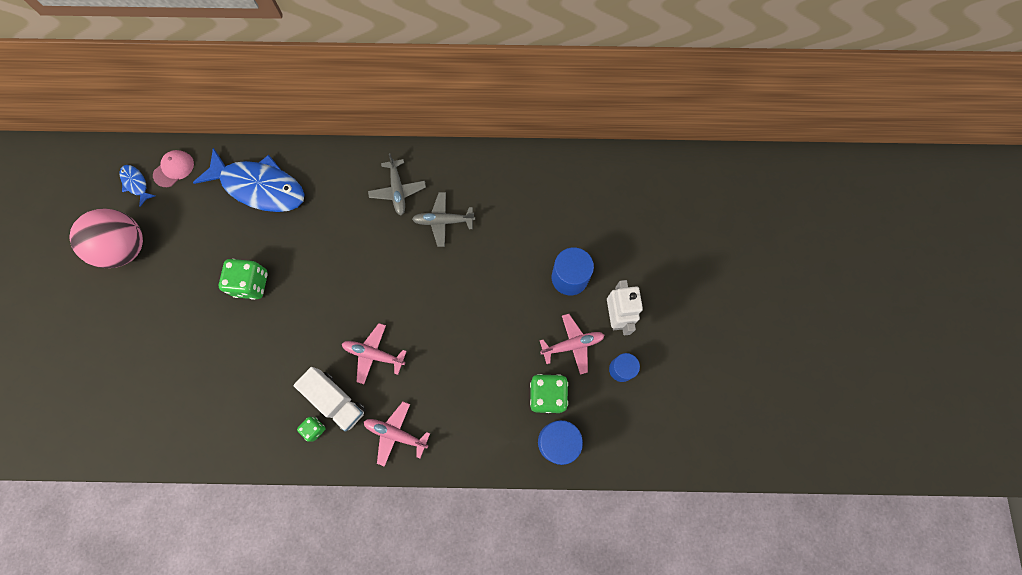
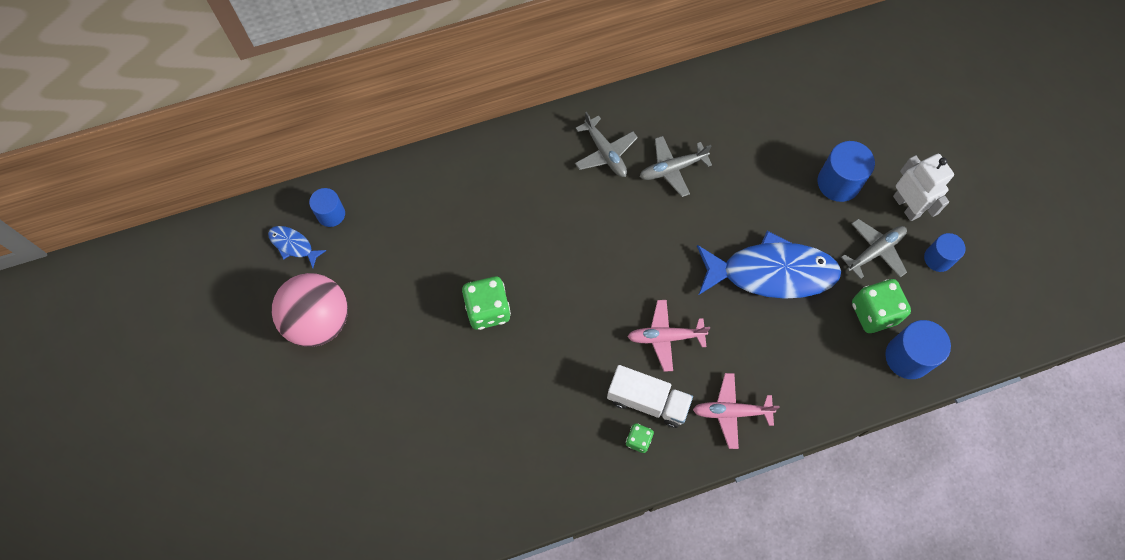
camera: 20 degrees left, 5 degrees down
(174, 169) = (331, 214): pink cap -> blue cylinder
(260, 187) = (444, 200): blue fish -> blue fish (771, 272)
(572, 345) = (875, 251): pink plane -> grey plane

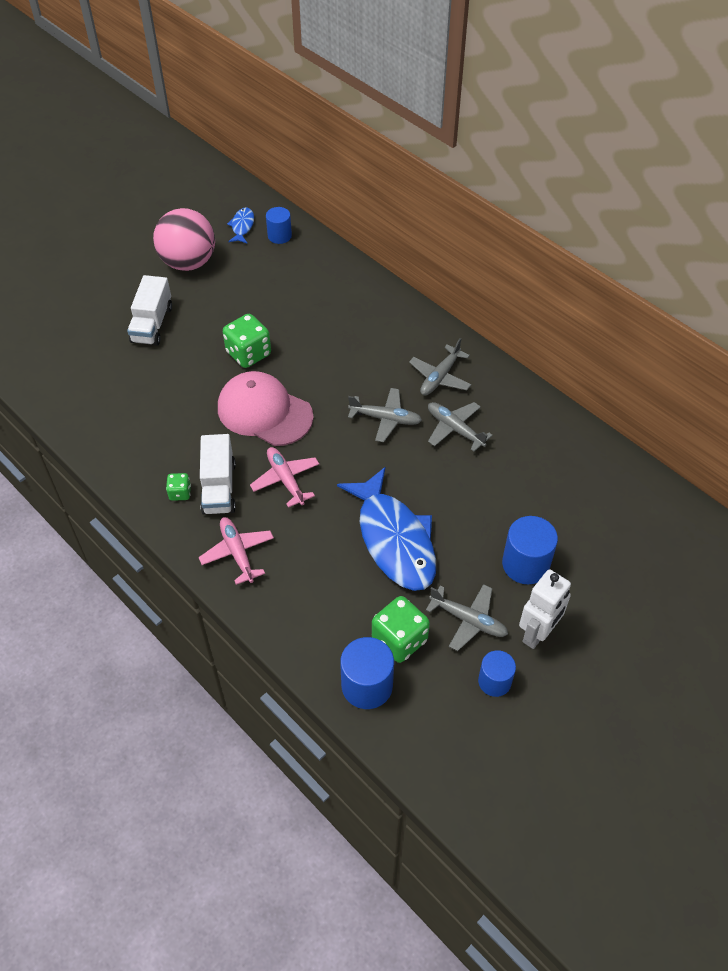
camera: 65 degrees right, 15 degrees down
(394, 391) = (152, 324): none -> white truck
(573, 324) = (264, 412): none -> pink cap
(633, 220) = (385, 419): none -> grey plane

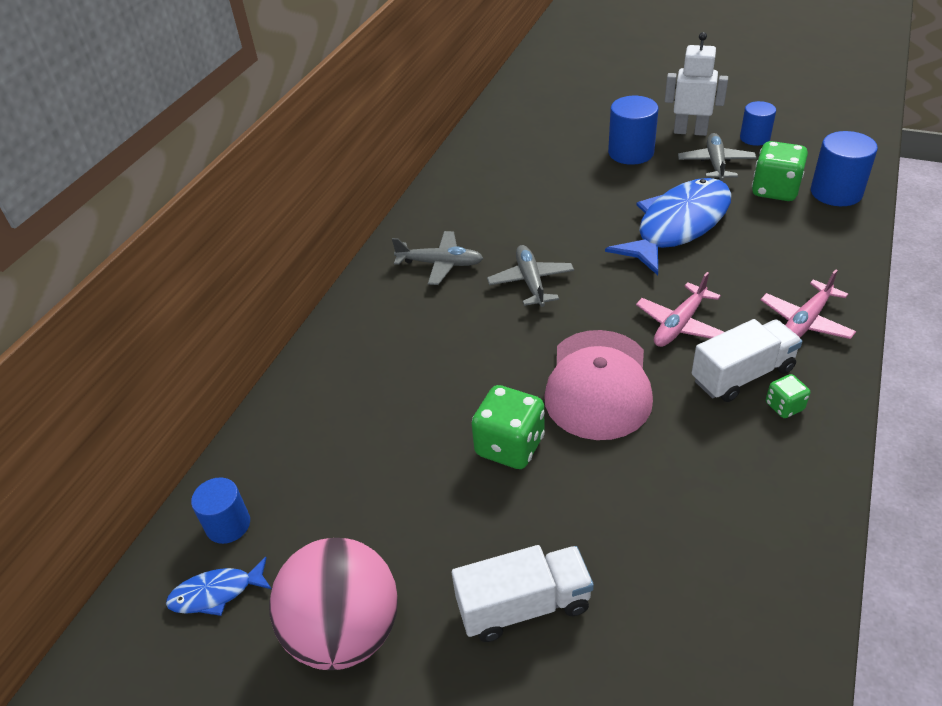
camera: 110 degrees left, 10 degrees down
(455, 429) = (508, 232): grey plane -> none

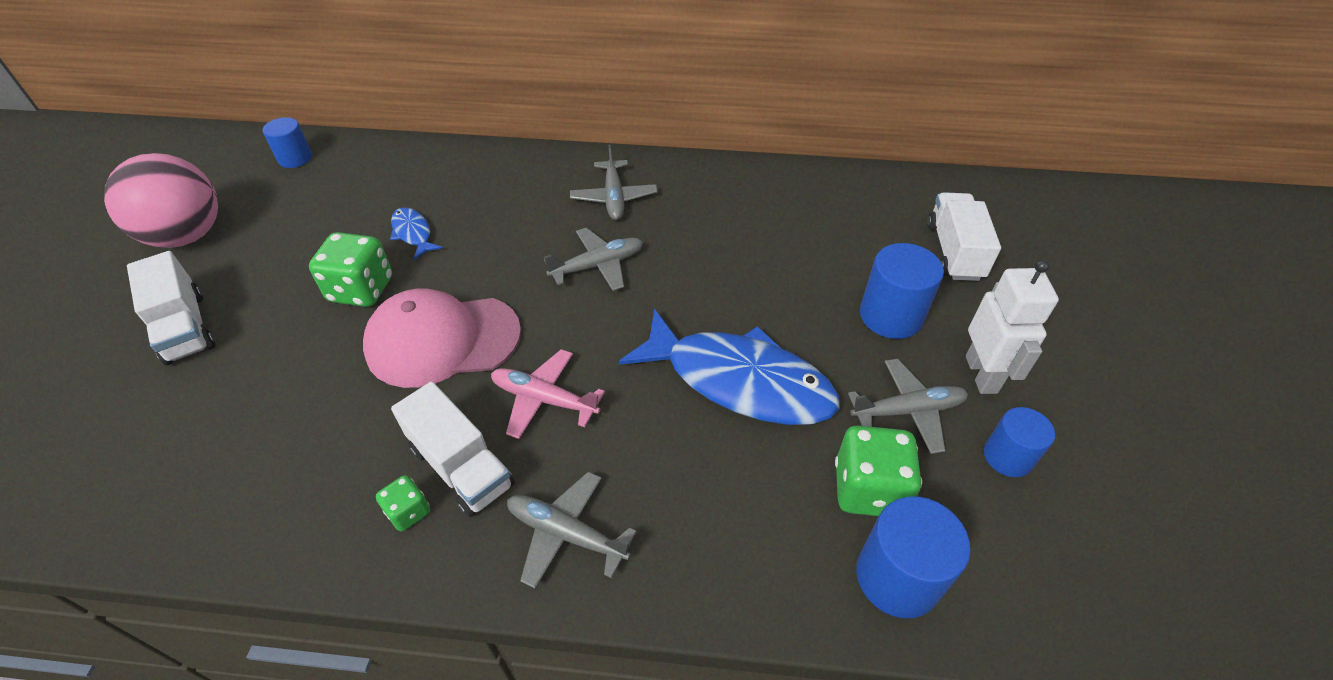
camera: 70 degrees right, 5 degrees up
(216, 593) = (235, 170): blue fish -> blue fish (413, 233)
(575, 115) = (954, 251): none -> white truck
(805, 321) = (566, 534): pink plane -> grey plane

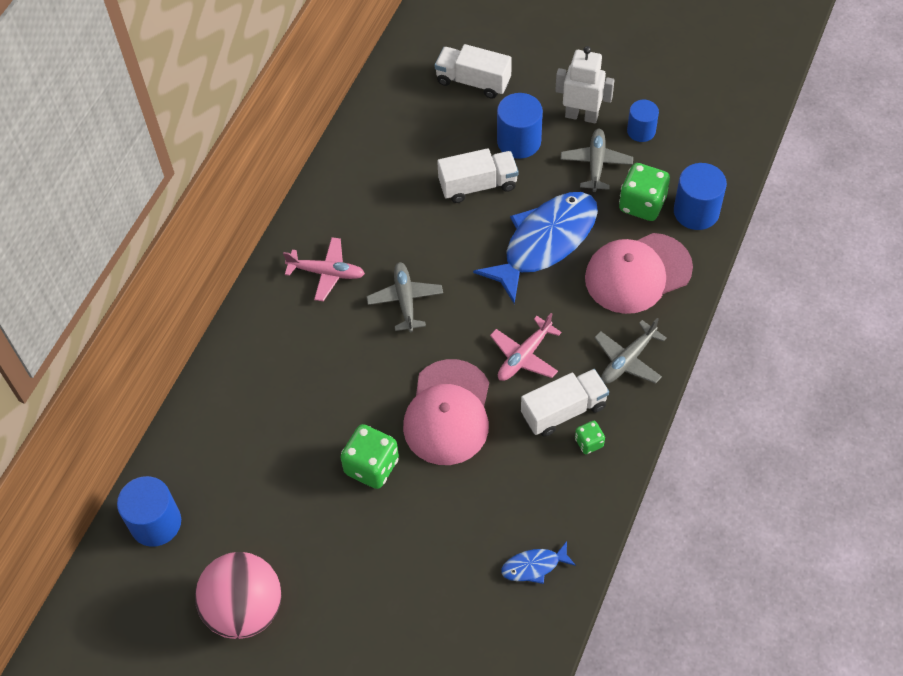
camera: 70 degrees left, 10 degrees up
(185, 327) = (369, 596): white truck -> white truck (478, 185)
(295, 158) = (156, 523): blue cylinder -> blue cylinder, size x1.54
(413, 233) = (314, 426): blue fish -> blue fish (534, 566)
(614, 197) = (327, 273): grey plane -> pink plane
(733, 512) = (637, 273): none -> pink cap

